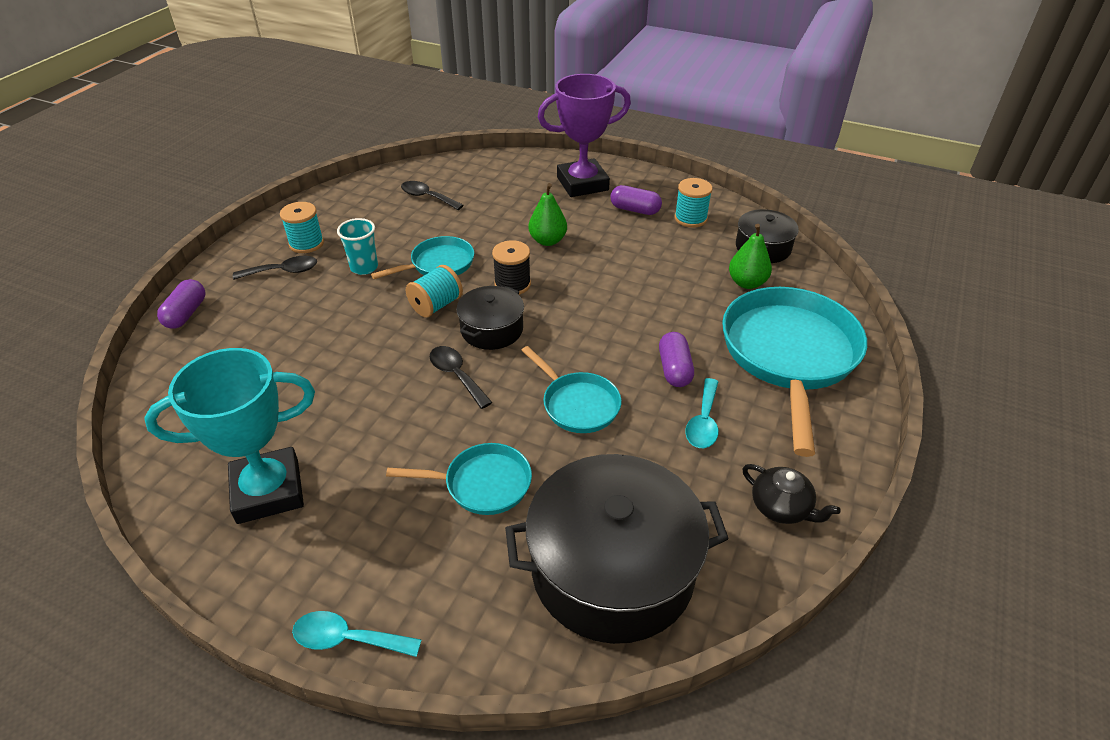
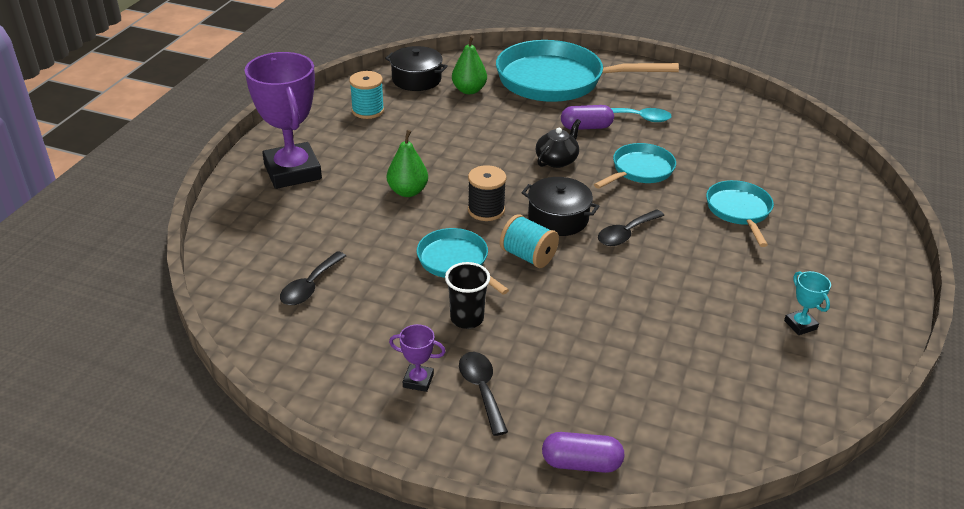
camera: 95 degrees left, 5 degrees down
(268, 491) = (800, 325): turquoise trophy -> turquoise trophy, size x0.41
(306, 243) = (418, 380): turquoise spool -> purple trophy
(347, 639) = (895, 258): turquoise spoon -> none
(364, 267) = (467, 319): turquoise cup -> black cup
(612, 569) = (781, 155): black pot -> none
(635, 210) = (350, 140): purple capsule -> none
(781, 507) = (703, 96): black teapot -> black teapot (557, 160)

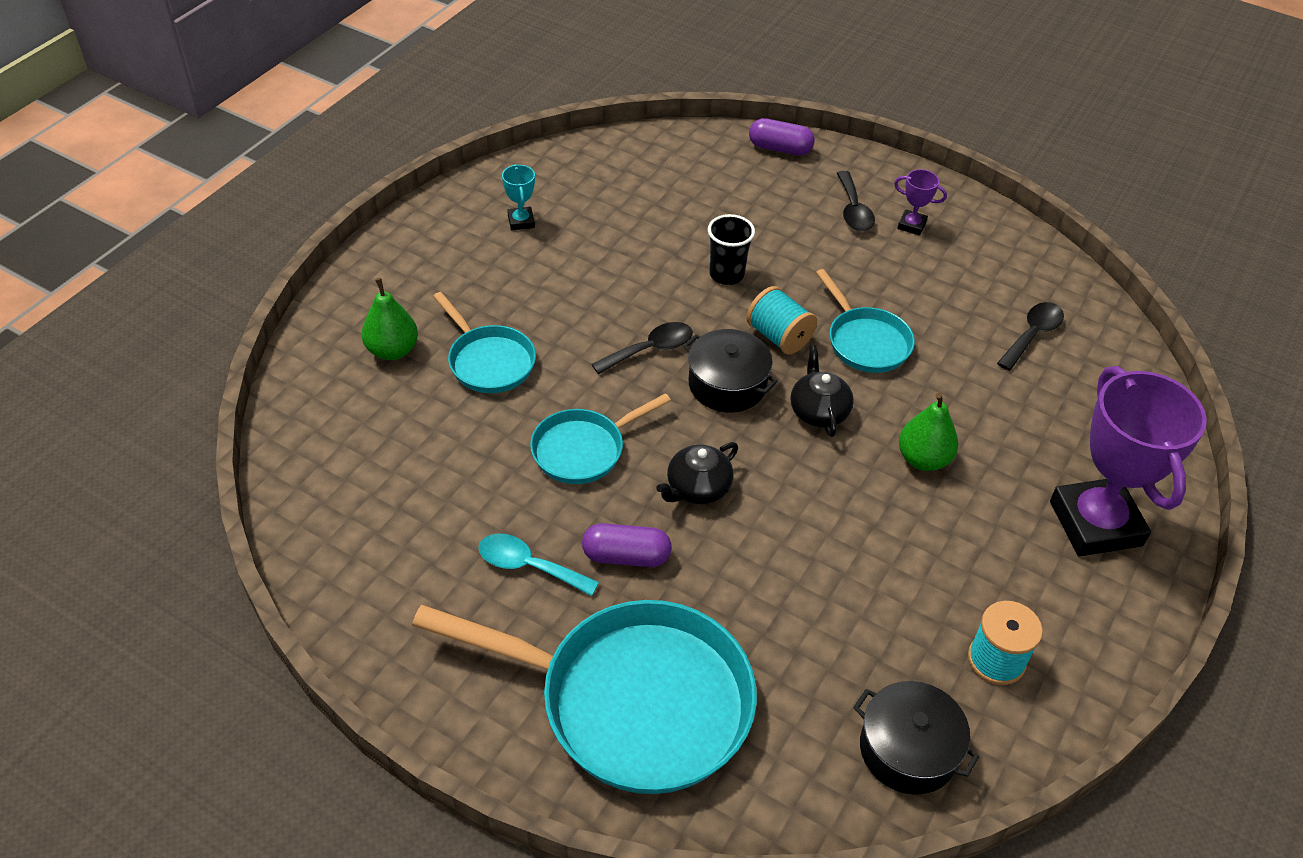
camera: 170 degrees left, 10 degrees up
(467, 319) = (860, 275): black cup -> black cup (726, 275)
(469, 90) = (808, 695): green pear -> green pear (392, 350)
(486, 210) = (818, 411): black spool -> black teapot
(739, 211) = (488, 361): turquoise pan -> turquoise pan turned 45 degrees counterclockwise

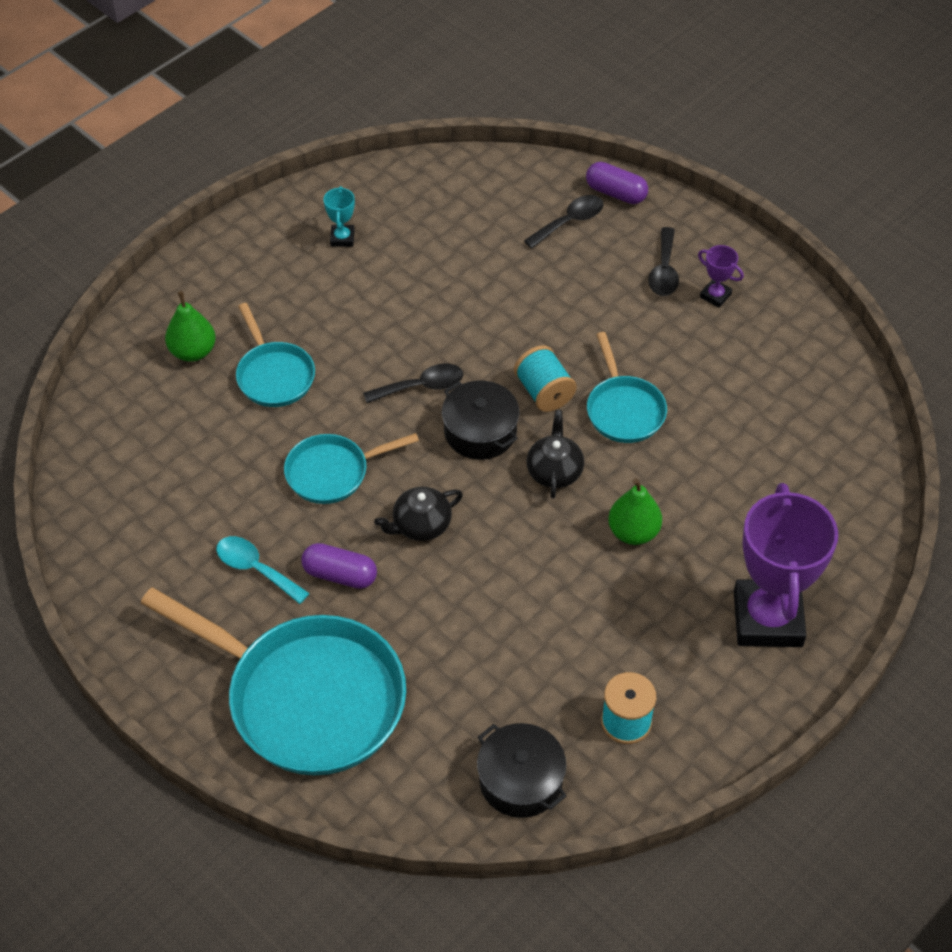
camera: 15 degrees right, 5 degrees up
(726, 275) = (517, 322): black cup -> none
(1032, 335) = (787, 428): black spoon -> black spoon (569, 222)

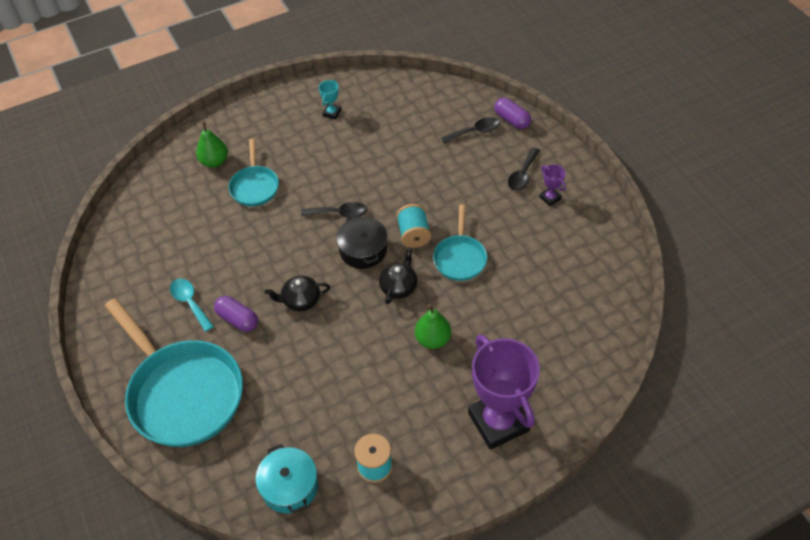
camera: 20 degrees right, 0 degrees up
(332, 472) = (262, 254): turquoise pan -> none
(520, 780) = (290, 486): black pot -> turquoise pot
(768, 619) = (498, 422): purple trophy -> purple trophy turned 45 degrees counterclockwise

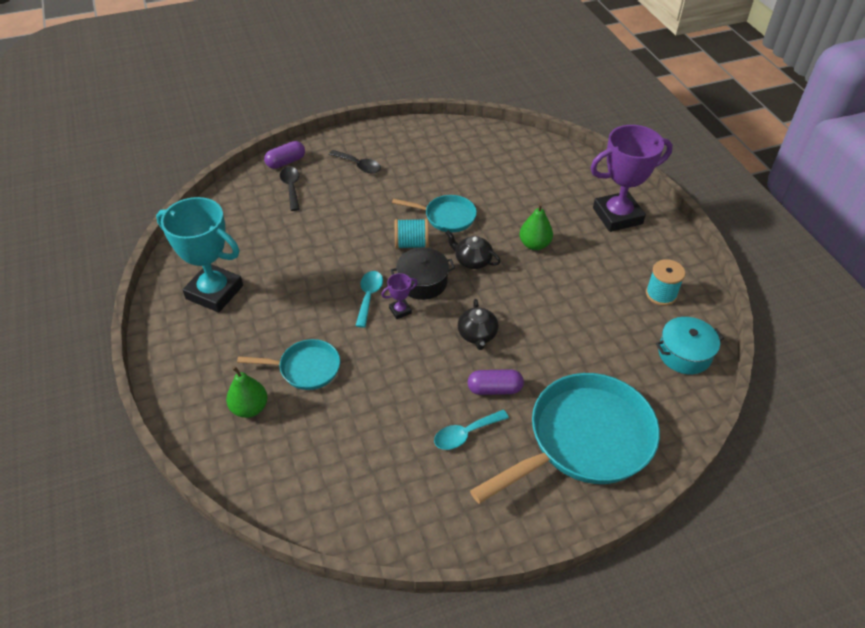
camera: 85 degrees left, 5 degrees down
(238, 319) = (494, 389): purple capsule -> purple capsule turned 45 degrees clockwise
(332, 113) = (214, 292): turquoise trophy -> turquoise trophy, size x2.43
(339, 213) = (369, 296): black spoon -> turquoise spoon
(550, 198) = (391, 154): purple trophy -> purple trophy (400, 310)

